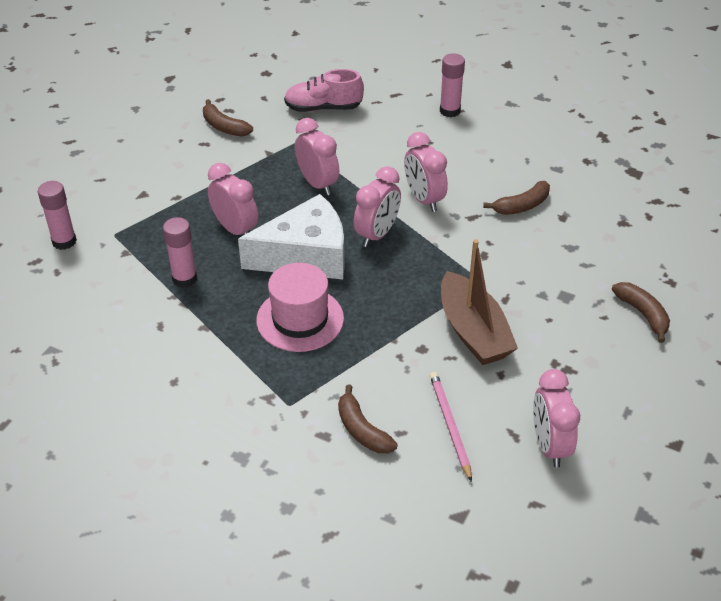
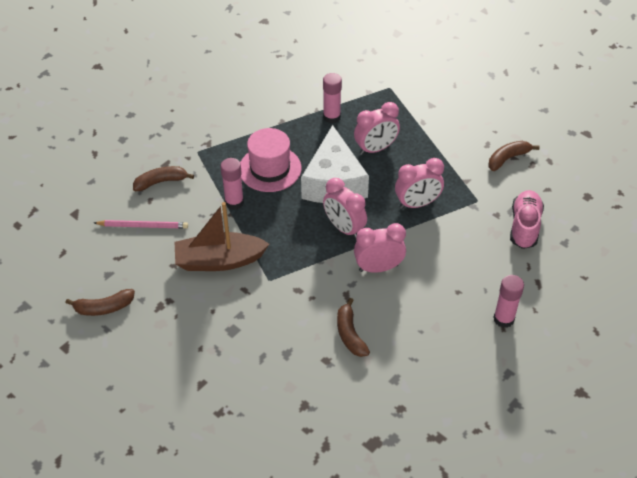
camera: 105 degrees right, 5 degrees up
(64, 241) = (389, 64): pink glue stick -> pink glue stick (234, 202)
(549, 445) = (101, 274): pink clock -> none
(643, 314) = (192, 376): brown banana -> brown banana (104, 308)

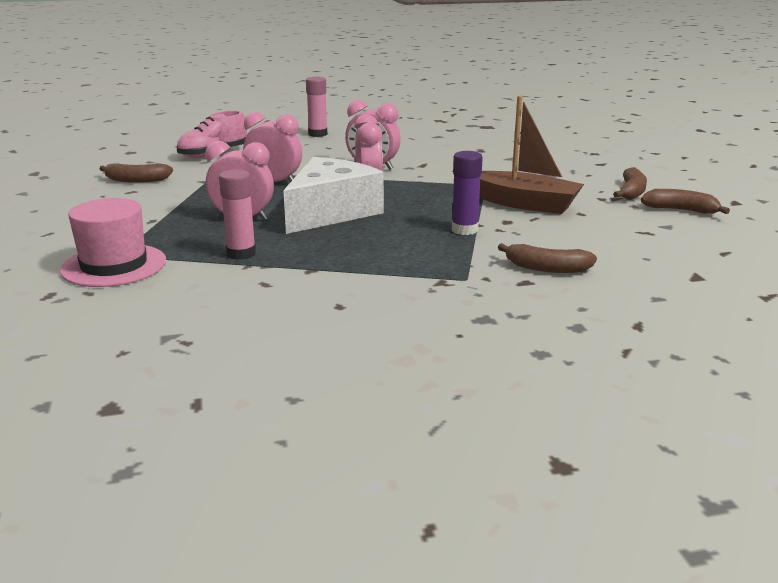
camera: 145 degrees left, 25 degrees down
(143, 226) = (599, 243): pink pencil -> none
(234, 202) = (464, 230): pink glue stick -> purple glue stick
(270, 169) = (387, 239): pink hat -> pink hat (114, 265)
(350, 334) = (446, 153): brown banana -> brown banana (631, 192)

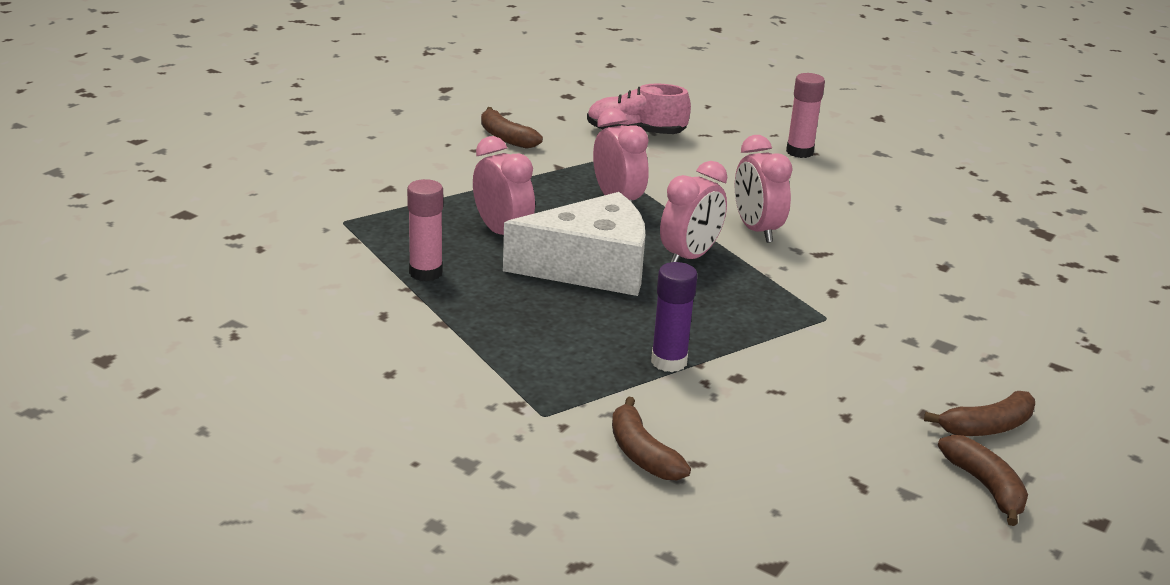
camera: 45 degrees right, 5 degrees up
(114, 265) = (320, 231): pink hat -> none
(525, 204) = (811, 368): brown boat -> none

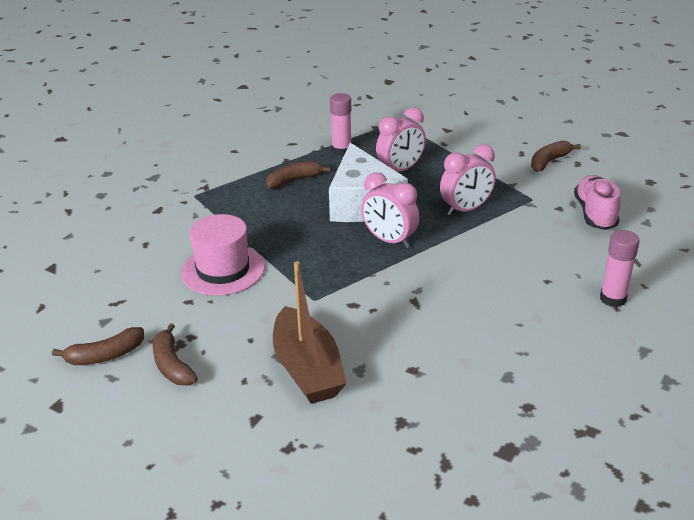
camera: 90 degrees right, 5 degrees up
(642, 453) = (156, 226): brown banana -> brown banana (294, 180)
(669, 362) = (250, 233): purple glue stick -> none
(756, 230) = (443, 271): pink clock -> none
(766, 386) = (223, 270): none -> pink hat
(963, 329) = (307, 369): none -> brown boat

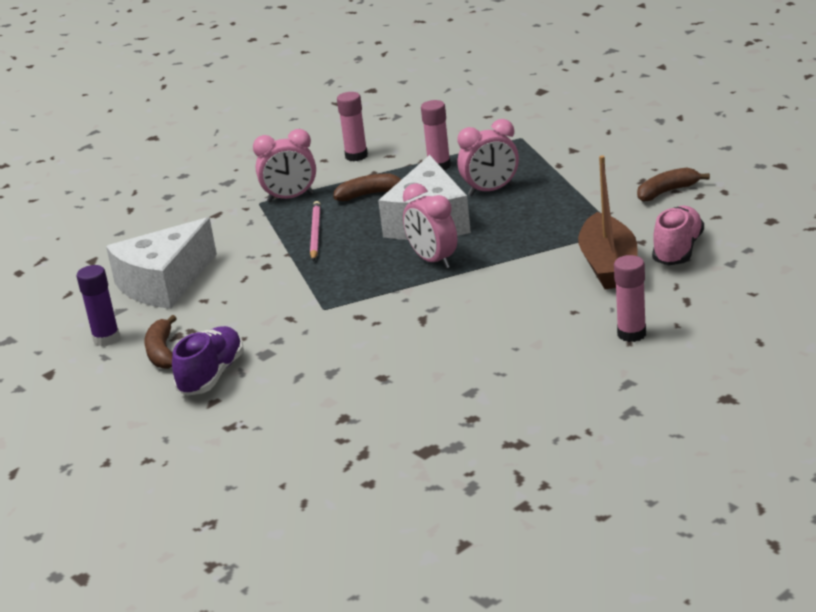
camera: 20 degrees right, 5 degrees down
(105, 356) = (106, 339): brown banana -> purple glue stick
(139, 286) = (164, 283): none -> white cheese
(223, 270) = (250, 275): pink hat -> none
(238, 387) = (211, 375): none -> purple shoe
(262, 145) = (356, 156): none -> pink glue stick
(264, 222) = (315, 233): none -> pink pencil
(307, 369) = (282, 367): brown boat -> brown boat (608, 266)
(466, 209) = (535, 236): pink clock -> pink clock (290, 198)

